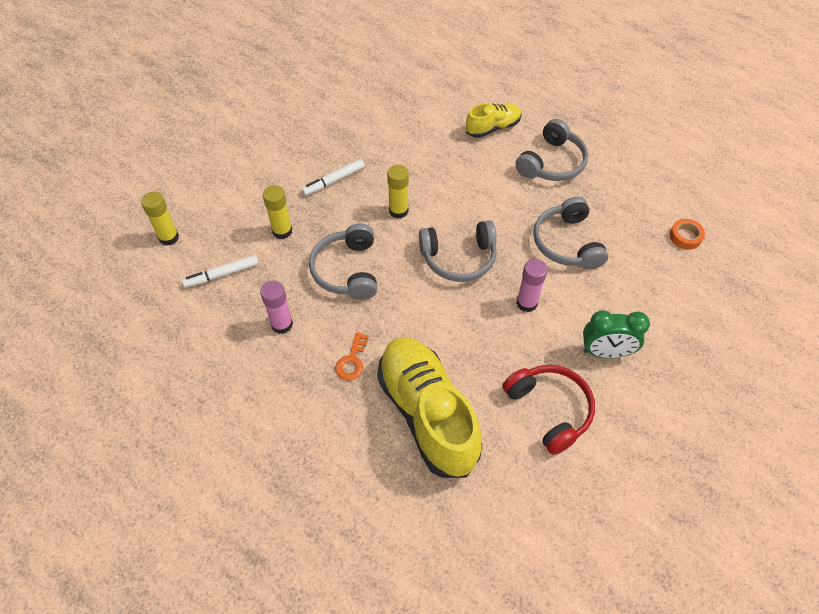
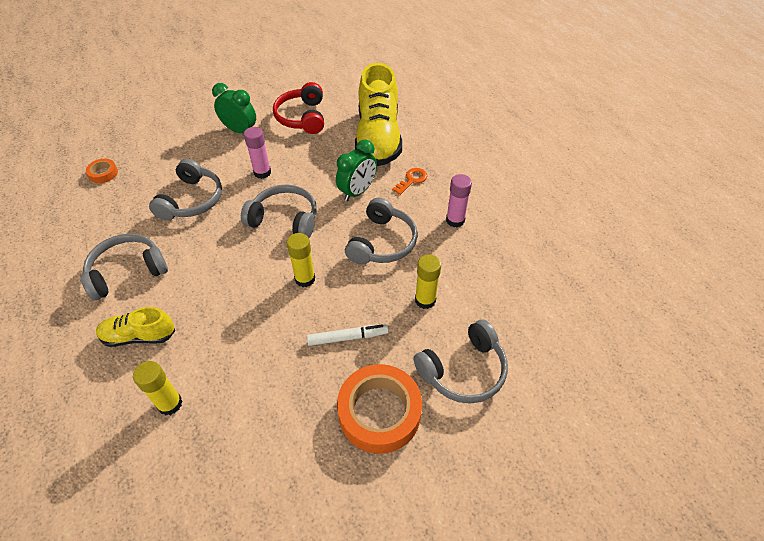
camera: 155 degrees left, 5 degrees down
(169, 237) = (543, 337): yellow glue stick -> yellow glue stick (170, 404)
(222, 274) = (495, 278): white marker -> none
(231, 190) = (463, 370): none -> grey headphones
(285, 145) = (379, 412): none -> orange tape
(405, 319) = (357, 192): none -> green clock

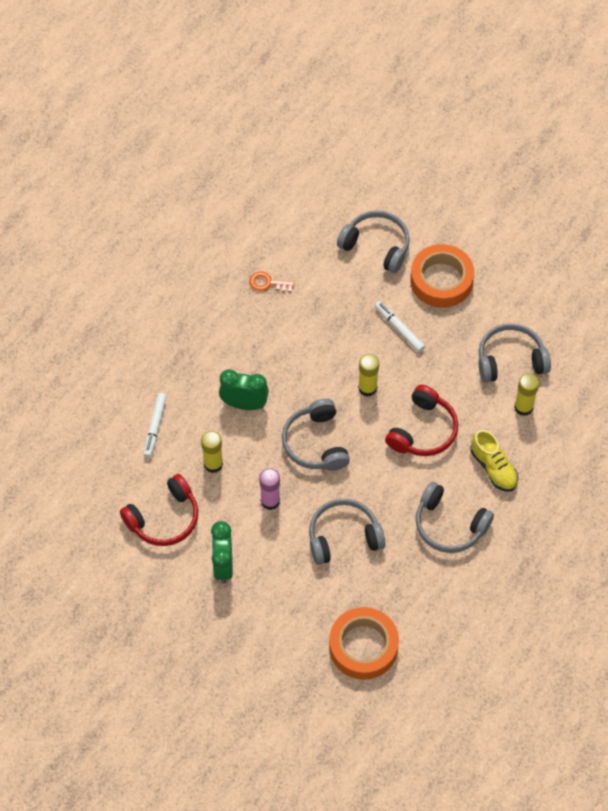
camera: 120 degrees left, 10 degrees up
(103, 173) = (363, 646): orange tape -> orange tape, size x2.15
(227, 299) = (423, 430): none -> red headphones
(378, 138) = (155, 427): yellow shoe -> white marker
(382, 242) = (293, 353): grey headphones -> grey headphones (510, 360)
(412, 180) = (200, 367): orange key -> orange key (267, 283)
(425, 300) = (332, 295): yellow glue stick -> yellow glue stick (213, 464)
(455, 220) = (231, 311): pink glue stick -> none

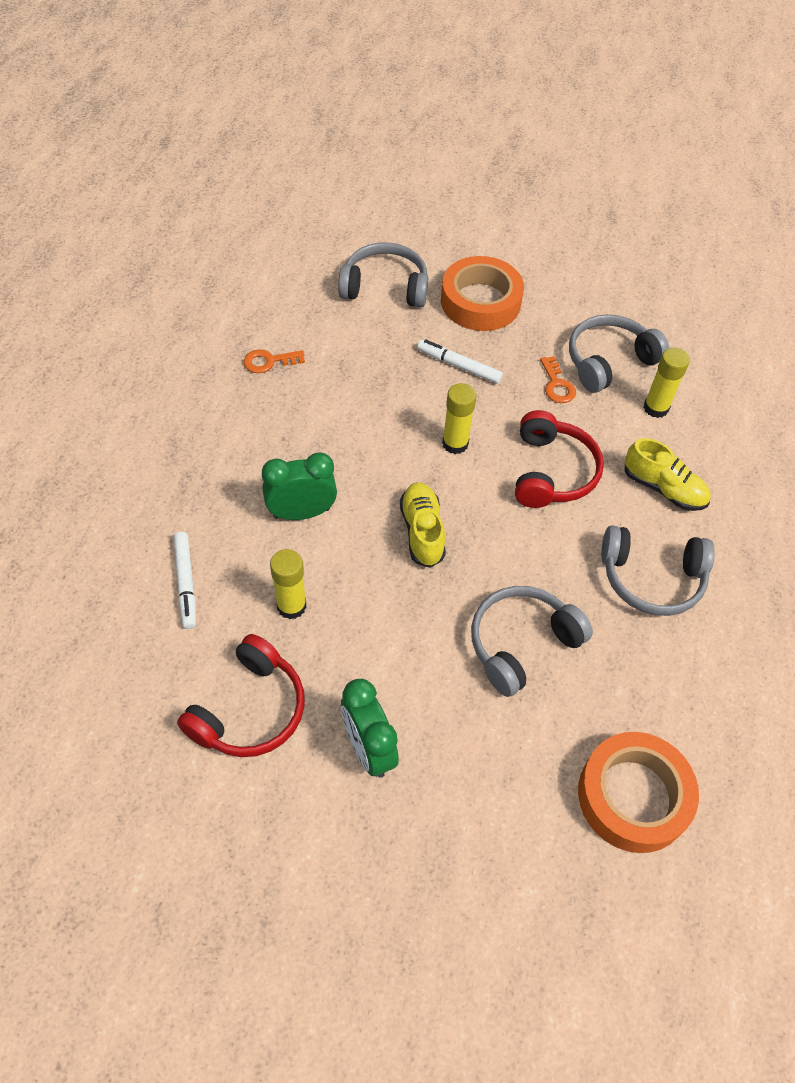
camera: 25 degrees left, 5 degrees down
(270, 501) = (396, 630): pink glue stick -> none
(316, 443) = (422, 531): grey headphones -> yellow shoe
(462, 366) = (557, 384): none -> orange key

